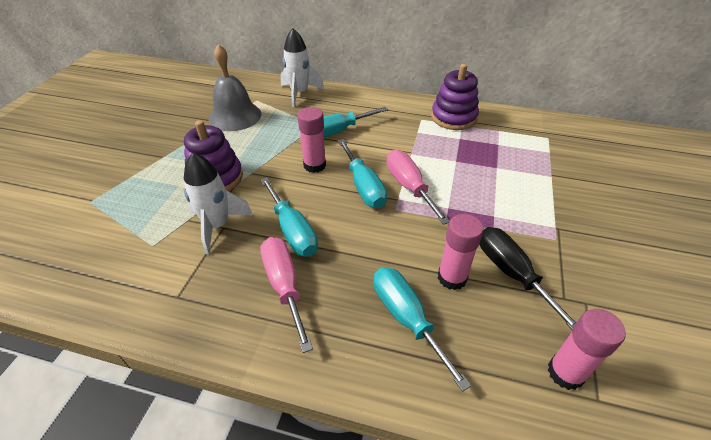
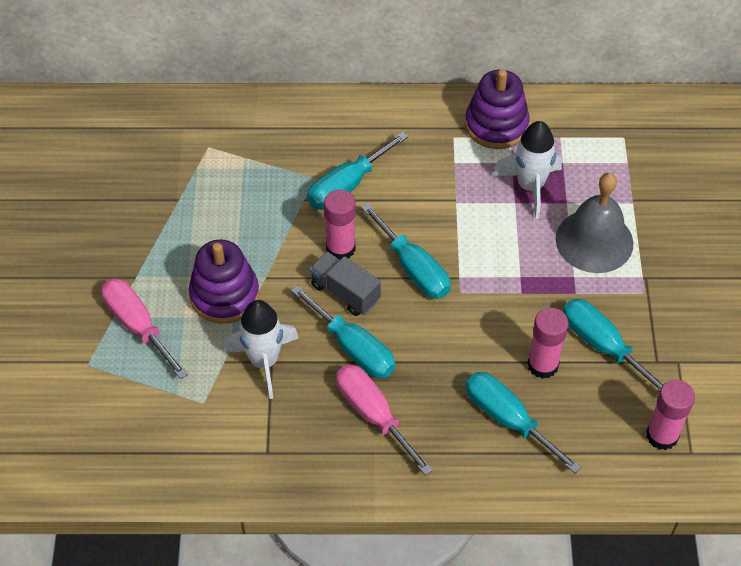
camera: 15 degrees left, 10 degrees up
(235, 116) = (193, 185): grey bell -> grey bell (594, 241)
(299, 93) = (265, 120): white rocket -> white rocket (530, 187)
(304, 192) = (345, 292): none -> grey truck
(409, 187) = (468, 256): pink screwdriver -> pink screwdriver (138, 326)
(511, 273) = (602, 345): black screwdriver -> turquoise screwdriver

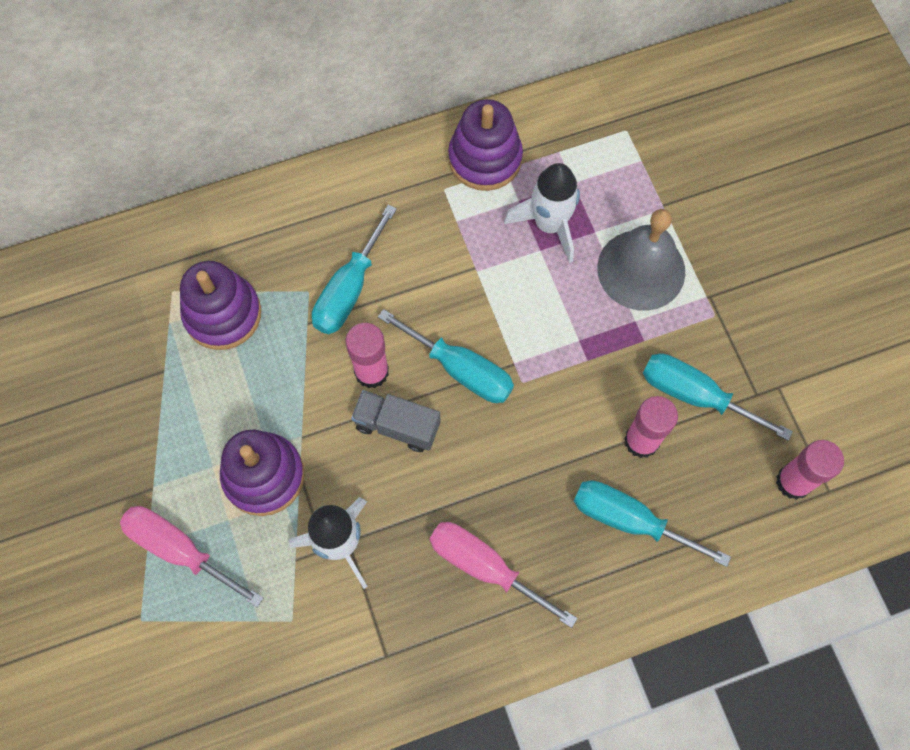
camera: 20 degrees left, 15 degrees up
(240, 174) = (223, 314): none -> purple stacking toy
(353, 348) = (432, 492): turquoise screwdriver -> none

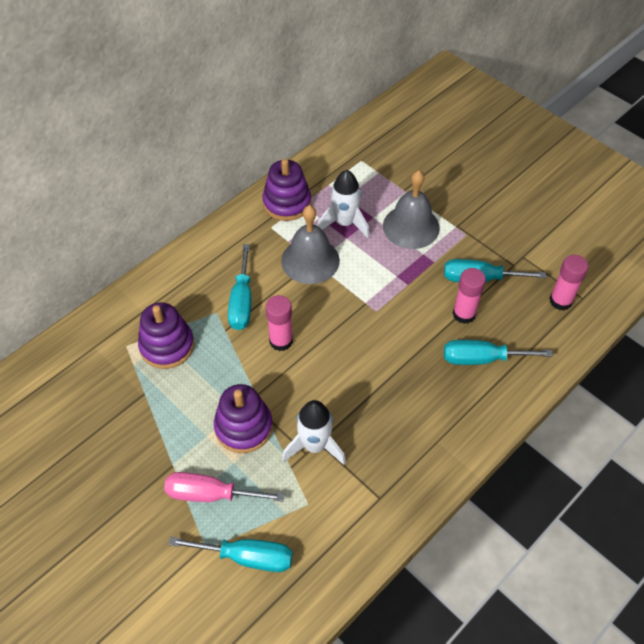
camera: 25 degrees left, 15 degrees down
(397, 426) = (313, 364): grey truck -> none
(460, 369) = (335, 318): turquoise screwdriver -> turquoise screwdriver (247, 557)
(471, 264) = (310, 260): none -> grey bell
(484, 567) = (411, 420): pink screwdriver -> none

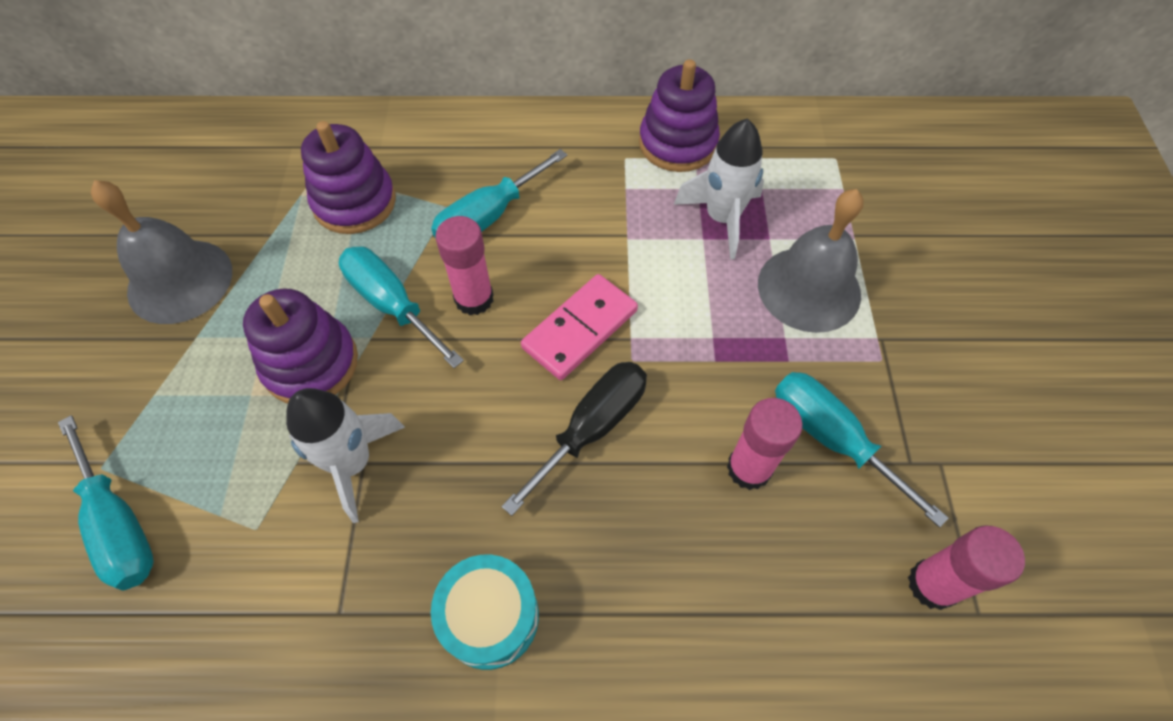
camera: 45 degrees right, 5 degrees up
(210, 494) = (183, 408): pink screwdriver -> none
(310, 260) = (624, 231): grey bell -> grey bell (180, 281)
(341, 316) = (580, 329): none -> pink domino
(392, 349) = (592, 428): none -> black screwdriver
(435, 445) = (490, 617): none -> turquoise drum
(482, 359) = (701, 557): turquoise screwdriver -> turquoise screwdriver (392, 304)

